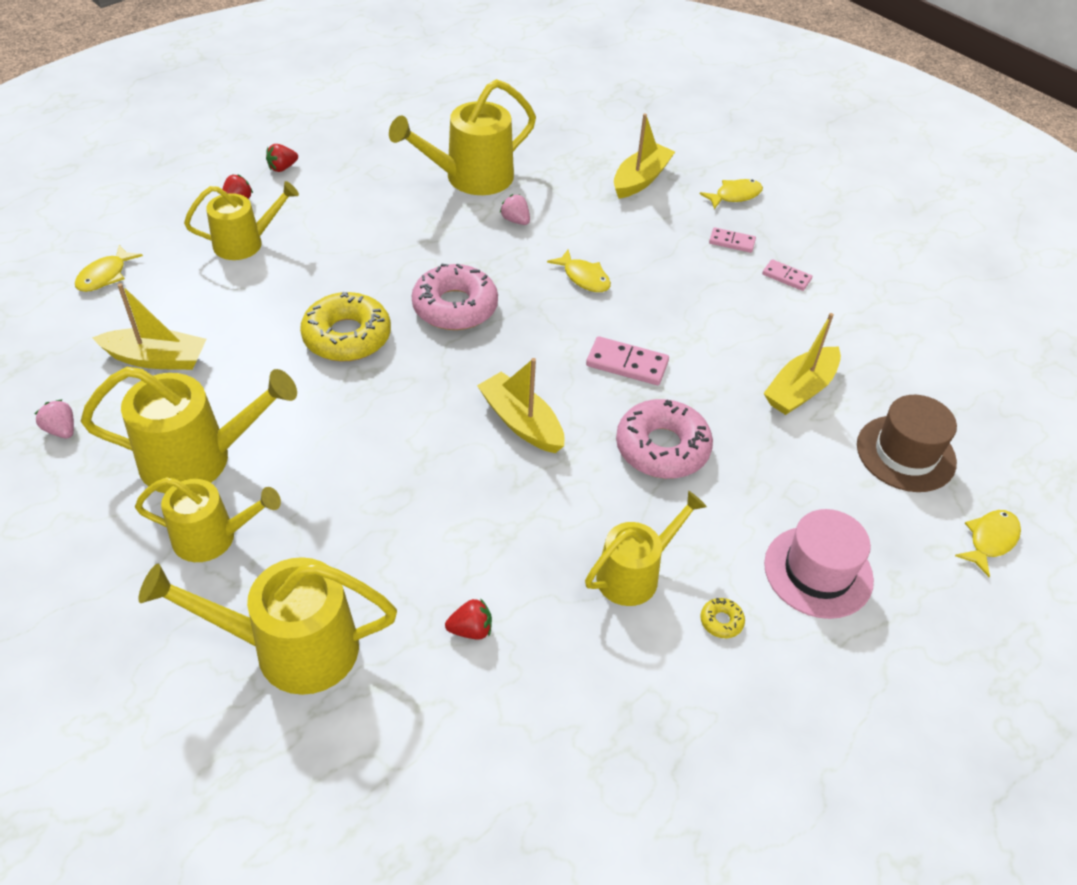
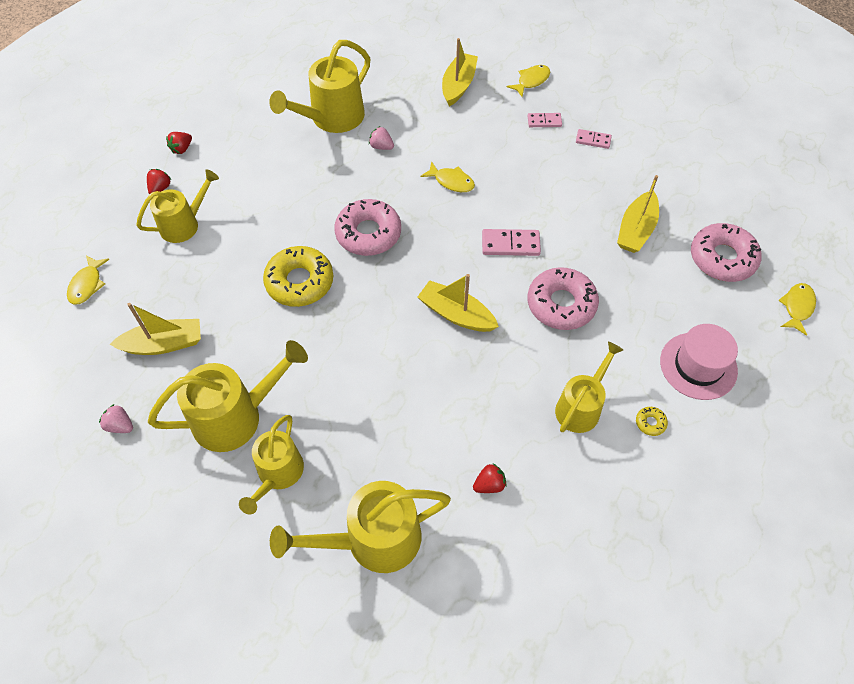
camera: 15 degrees left, 10 degrees up
(213, 537) = (277, 474): yellow watering can -> yellow watering can turned 120 degrees clockwise
(906, 453) = (722, 258): brown hat -> pink donut

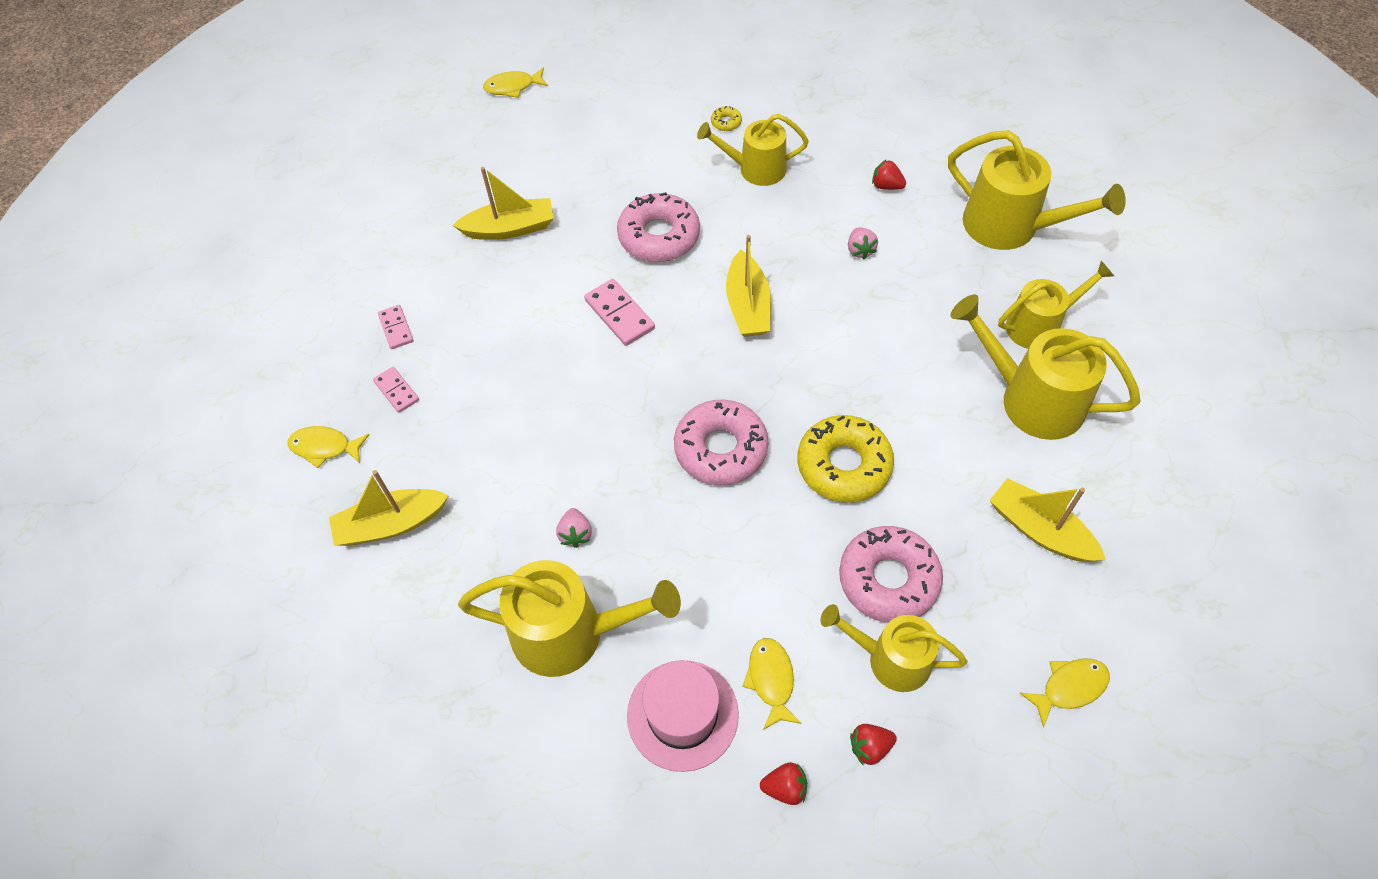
camera: 125 degrees left, 0 degrees up
(120, 425) = (1148, 487): pink strawberry -> pink strawberry (860, 250)
(451, 181) = (573, 421): yellow fish -> yellow fish (771, 680)
(698, 366) = (638, 119): pink hat -> pink hat (682, 715)
(722, 258) = (494, 153): pink donut -> pink donut (888, 579)

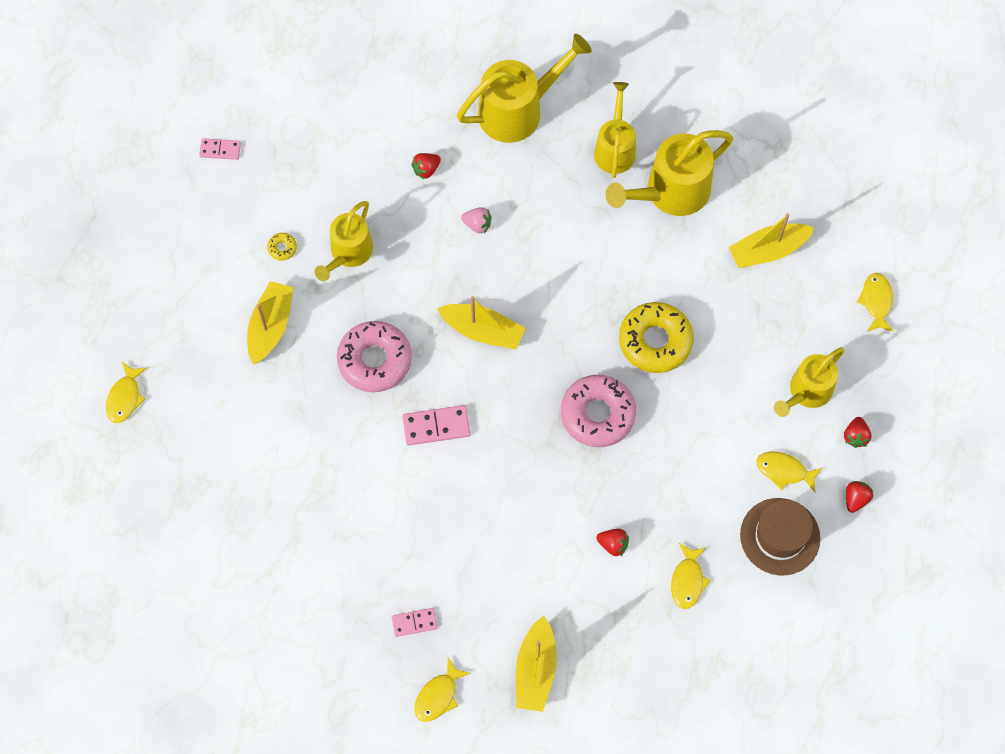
camera: 65 degrees left, 10 degrees up
(396, 328) = (350, 600): pink domino -> pink domino (220, 150)
(510, 228) = (296, 470): yellow boat -> yellow boat (270, 326)
(571, 633) = (687, 580): yellow watering can -> yellow fish
(575, 534) = (613, 544): pink strawberry -> red strawberry
(682, 715) = (780, 536): pink hat -> brown hat
(888, 579) = (753, 362): pink donut -> none

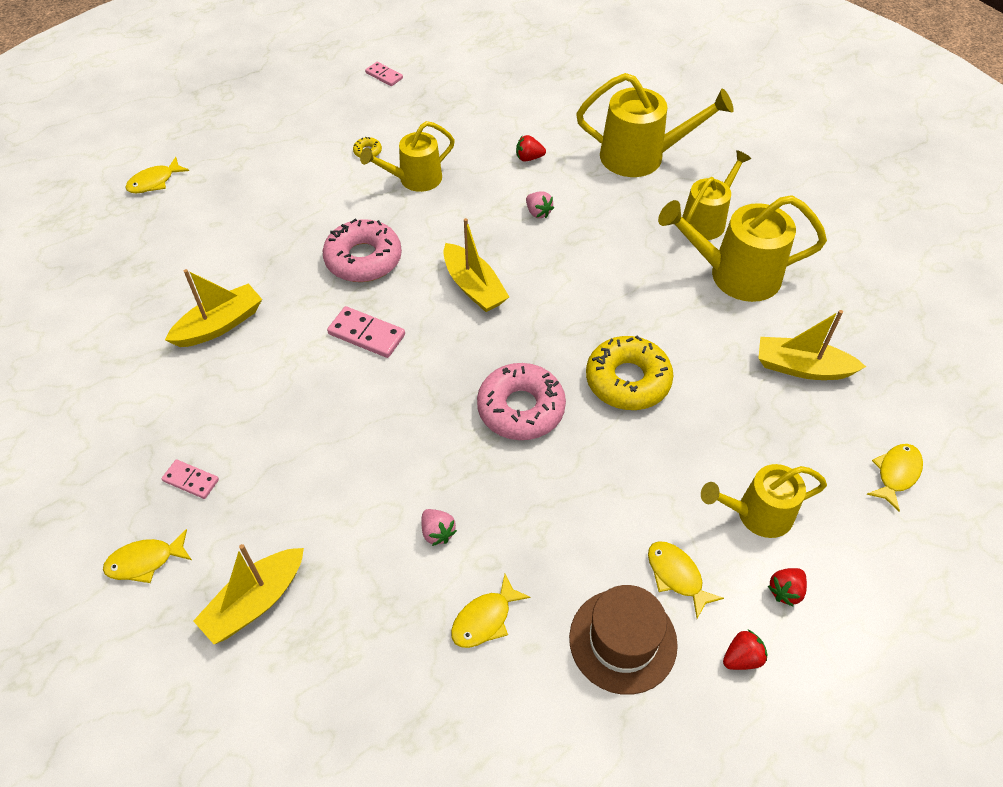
camera: 35 degrees right, 15 degrees down
(270, 326) = (307, 194): yellow boat -> yellow boat (220, 325)
(613, 544) = (437, 532): red strawberry -> pink strawberry

